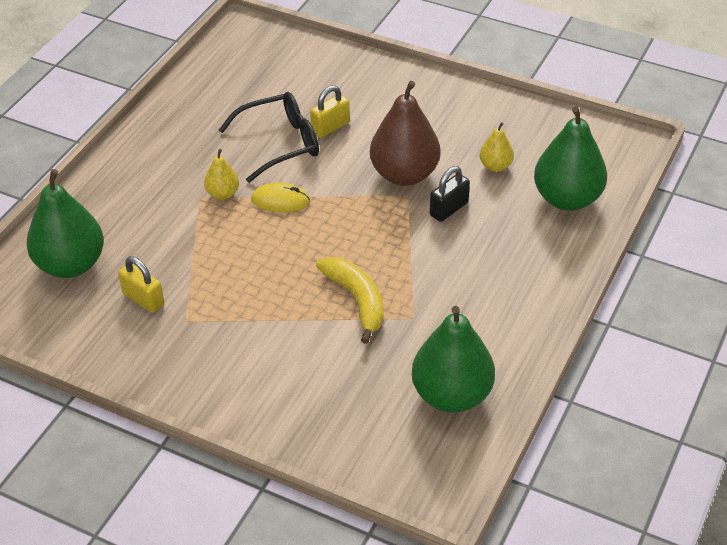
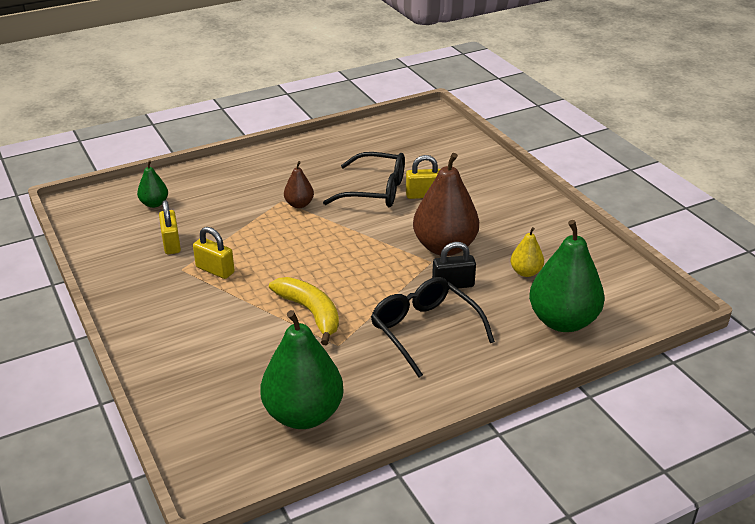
camera: 35 degrees right, 10 degrees down
(71, 265) = (154, 204): green pear -> green pear, size x0.49
(220, 304) = (215, 270): none -> yellow padlock
(222, 194) = (299, 204): yellow pear -> brown pear
(280, 200) = (333, 225): yellow mouse -> none
(357, 300) = (310, 313): yellow banana -> yellow banana turned 45 degrees counterclockwise
(469, 265) = (424, 330): none -> black glasses

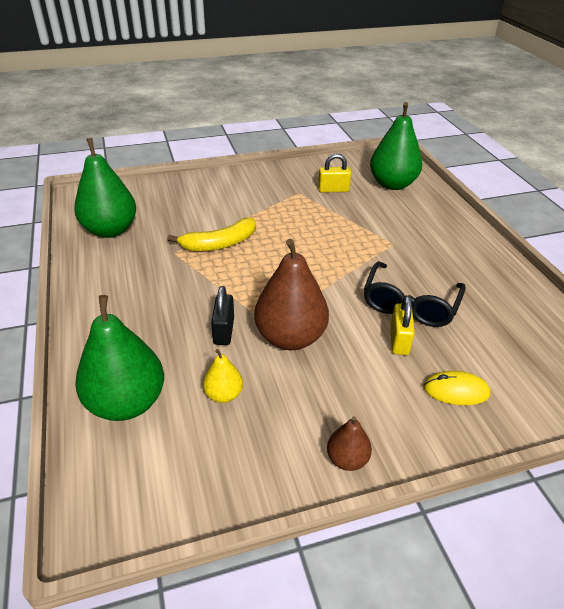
camera: 100 degrees right, 5 degrees up
(154, 204) = (392, 184): green pear -> green pear, size x2.04
(215, 270) = (292, 206): yellow padlock -> none
(299, 204) = (385, 253): brown pear -> brown pear (347, 459)
(424, 330) = (166, 300): black glasses -> none
(466, 172) = (456, 390): none -> yellow mouse

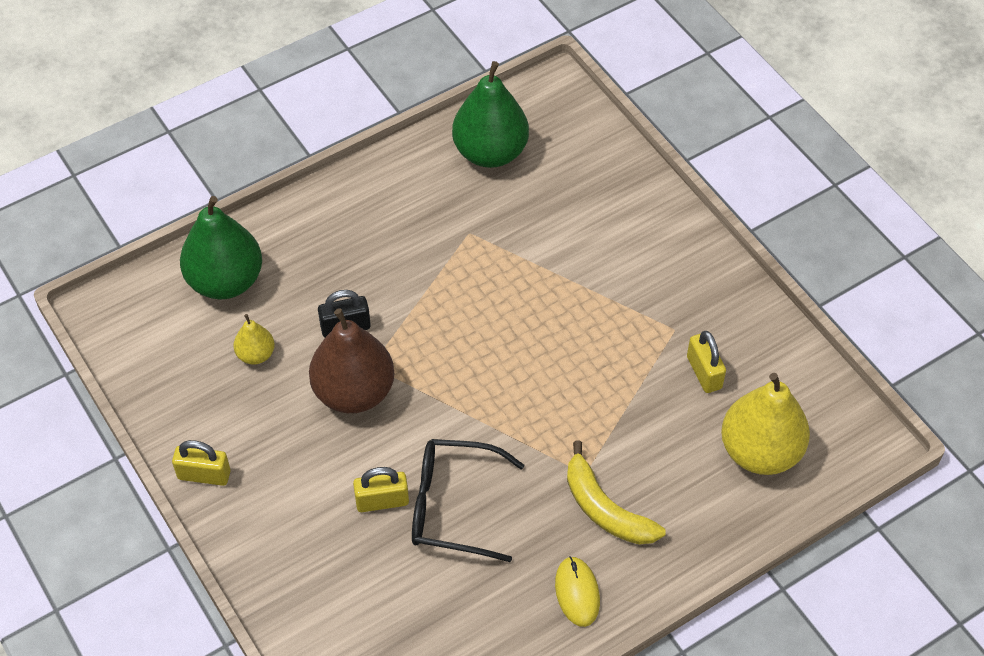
camera: 75 degrees right, 15 degrees up
(219, 243) = (505, 273): yellow banana -> yellow banana (605, 509)
(347, 459) = (204, 475): brown pear -> yellow padlock
(392, 184) = (760, 451): green pear -> yellow pear
(456, 390) = (318, 565): yellow mouse -> yellow mouse (577, 592)

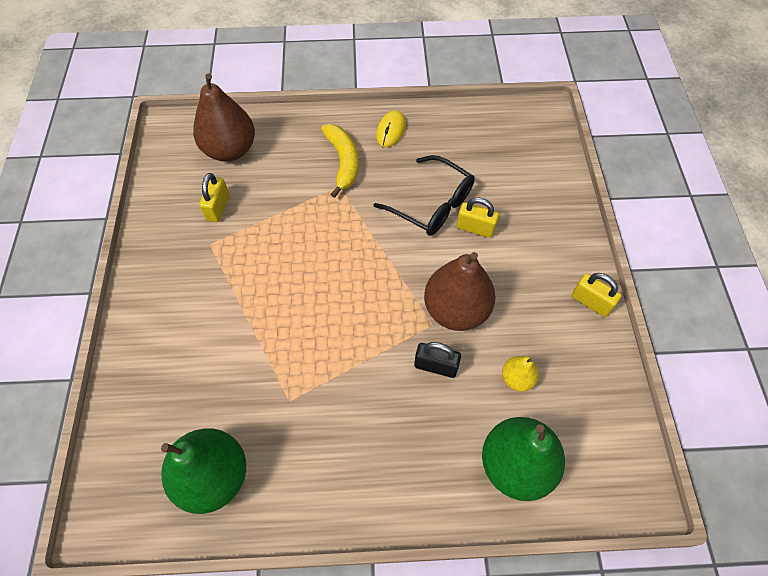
camera: 150 degrees left, 5 degrees up
(760, 451) = (230, 150): yellow pear -> brown pear

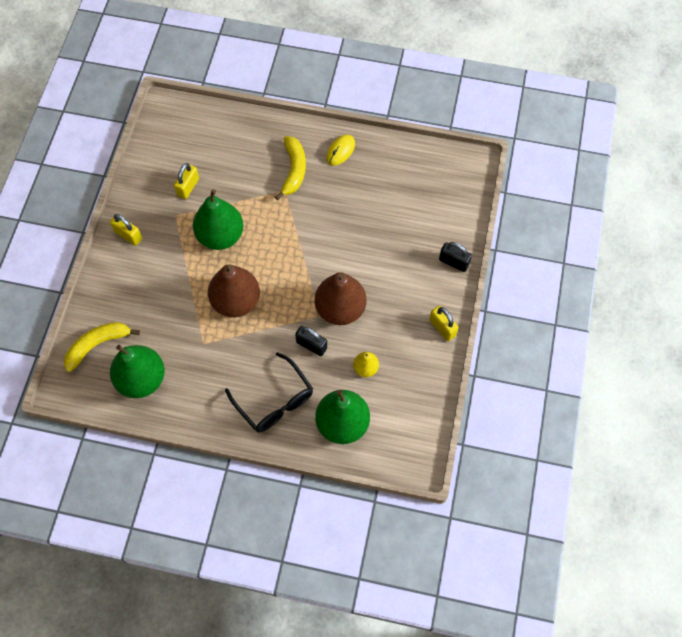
camera: 15 degrees right, 5 degrees up
(137, 442) = (97, 345): none -> yellow banana
(230, 150) = (208, 140): brown pear -> brown pear (236, 301)
(275, 256) = (220, 236): none -> green pear
(432, 205) = (351, 223): black glasses -> black glasses (274, 401)
(475, 228) = (378, 250): yellow padlock -> yellow padlock (128, 235)
(570, 222) = (453, 262): none -> black padlock

